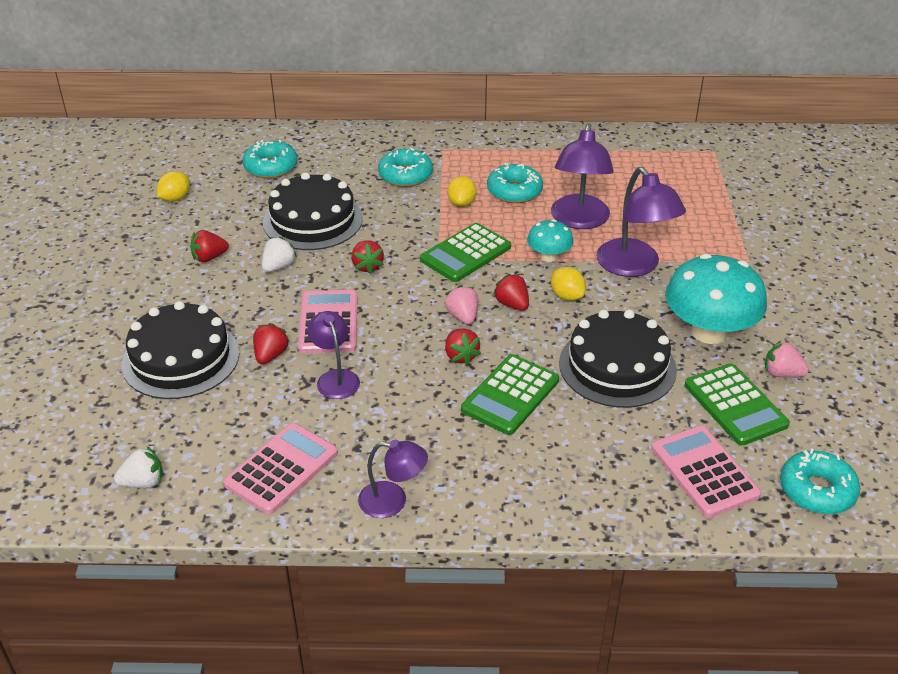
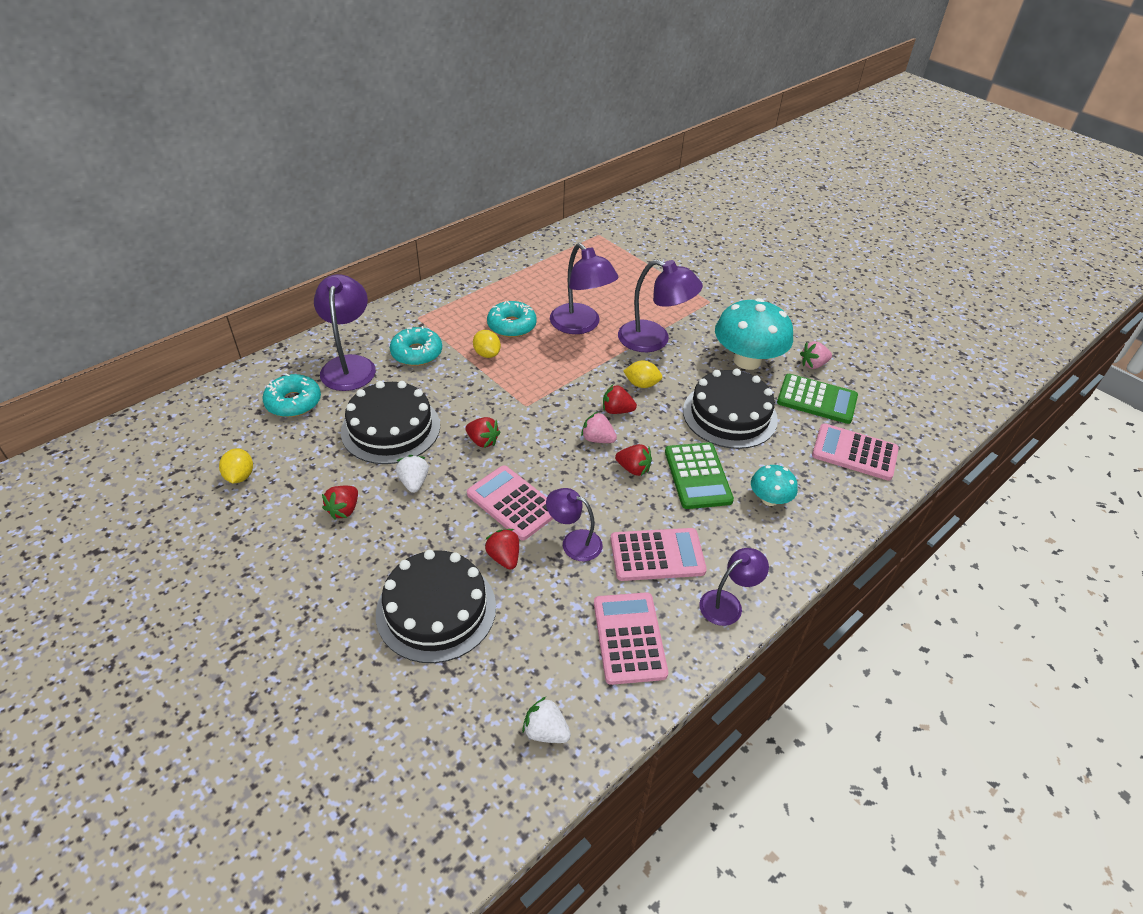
camera: 45 degrees left, 5 degrees up
(143, 482) = (546, 731): white strawberry -> white strawberry turned 90 degrees counterclockwise
(343, 160) = (349, 365): none -> purple lamp
(386, 429) = (657, 555): none -> pink calculator
(465, 253) = (539, 391): green calculator -> none
(549, 256) = (595, 362): turquoise mushroom -> turquoise mushroom (769, 499)
(817, 490) = (913, 425): turquoise donut -> none

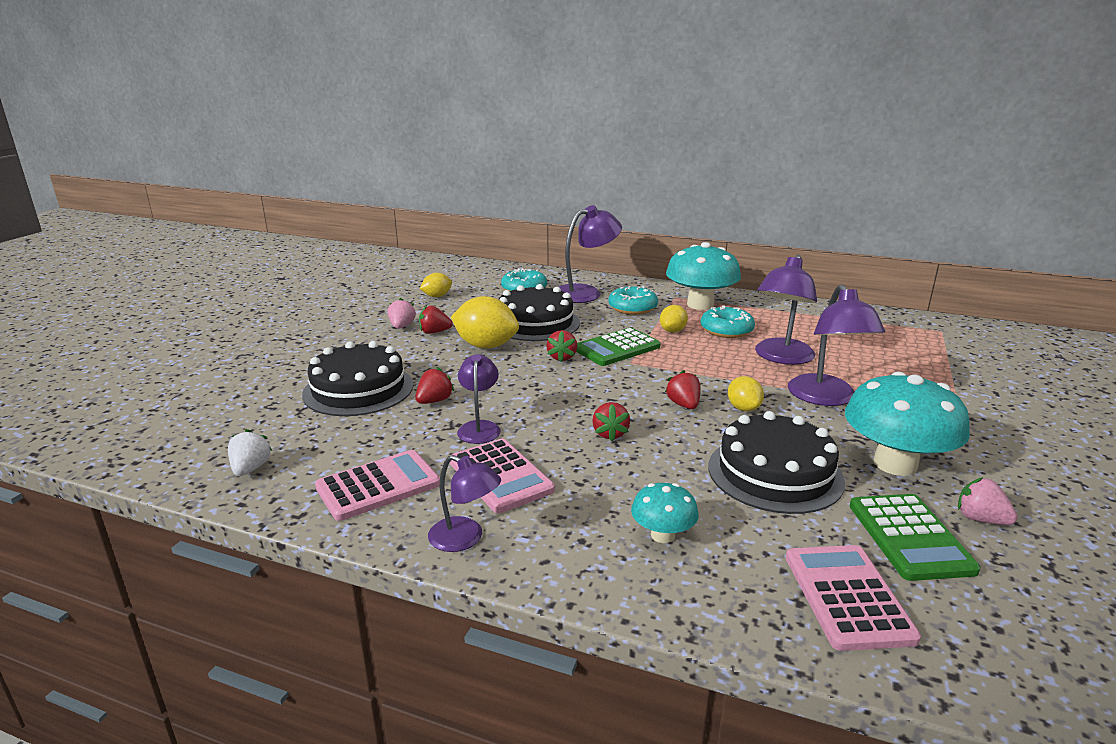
camera: 65 degrees right, 20 degrees down
(414, 482) = (486, 346): white strawberry -> yellow lemon
(448, 313) = (700, 305): none -> turquoise mushroom
(513, 503) = (501, 388): pink calculator -> none
(597, 439) = (629, 405): pink strawberry -> pink strawberry (402, 326)
(697, 476) = (644, 474): green calculator -> green calculator (617, 348)

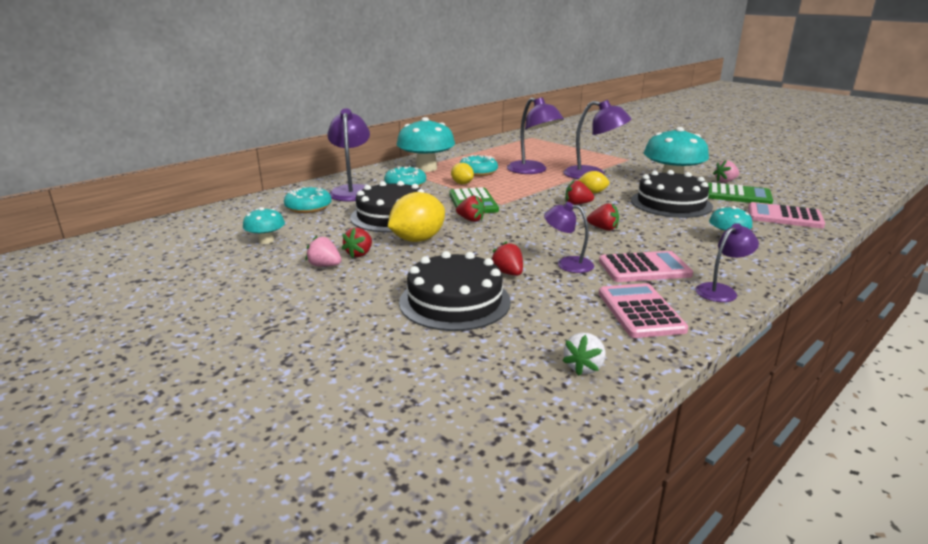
camera: 65 degrees left, 0 degrees up
(250, 469) = (584, 367): white strawberry -> white strawberry turned 90 degrees counterclockwise
(437, 296) = (266, 241): yellow lemon -> turquoise mushroom

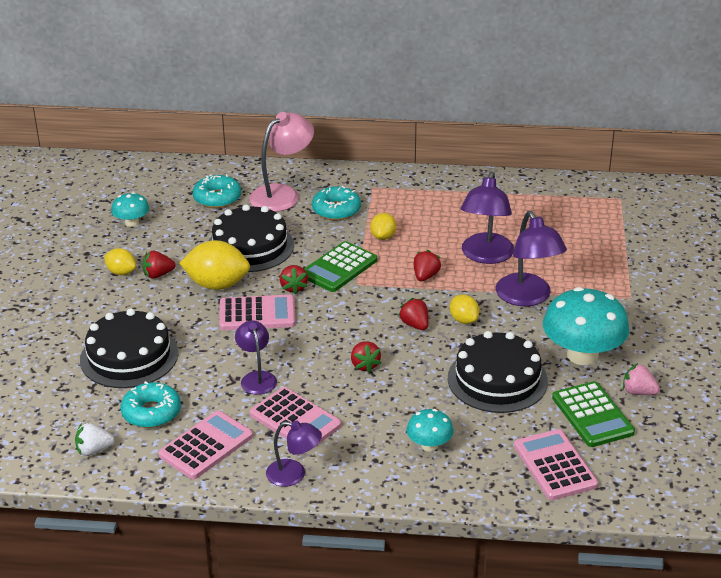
camera: 50 degrees right, 10 degrees up
(325, 265) = (121, 272): pink strawberry -> yellow lemon
(352, 191) = (282, 194): purple lamp -> pink lamp
(426, 168) = (400, 195): turquoise mushroom -> none
(478, 172) = (432, 228): turquoise donut -> turquoise donut (151, 412)
(482, 239) = (257, 314): none -> pink calculator
(508, 273) = (204, 357): red strawberry -> red strawberry (425, 276)

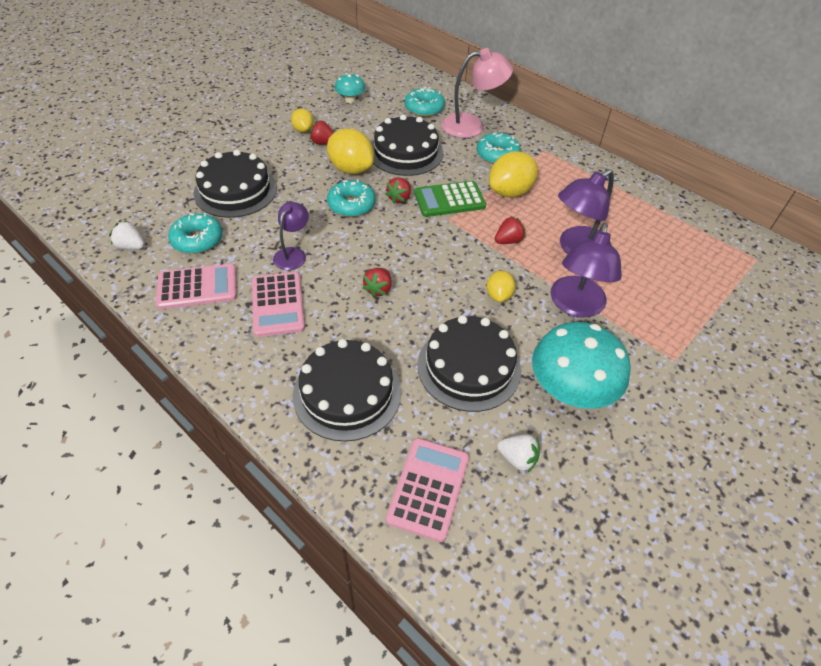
camera: 35 degrees right, 15 degrees up
(257, 314) = (351, 205): pink calculator -> turquoise donut
(294, 474) = (223, 351): purple lamp -> none
(383, 237) = (510, 192): yellow lemon -> yellow lemon, size x1.80
(415, 325) = (455, 277): red strawberry -> none
(429, 445) = (347, 393): turquoise mushroom -> black cake
(592, 415) = (517, 458): green calculator -> white strawberry
(638, 392) = (587, 463): pink strawberry -> none

